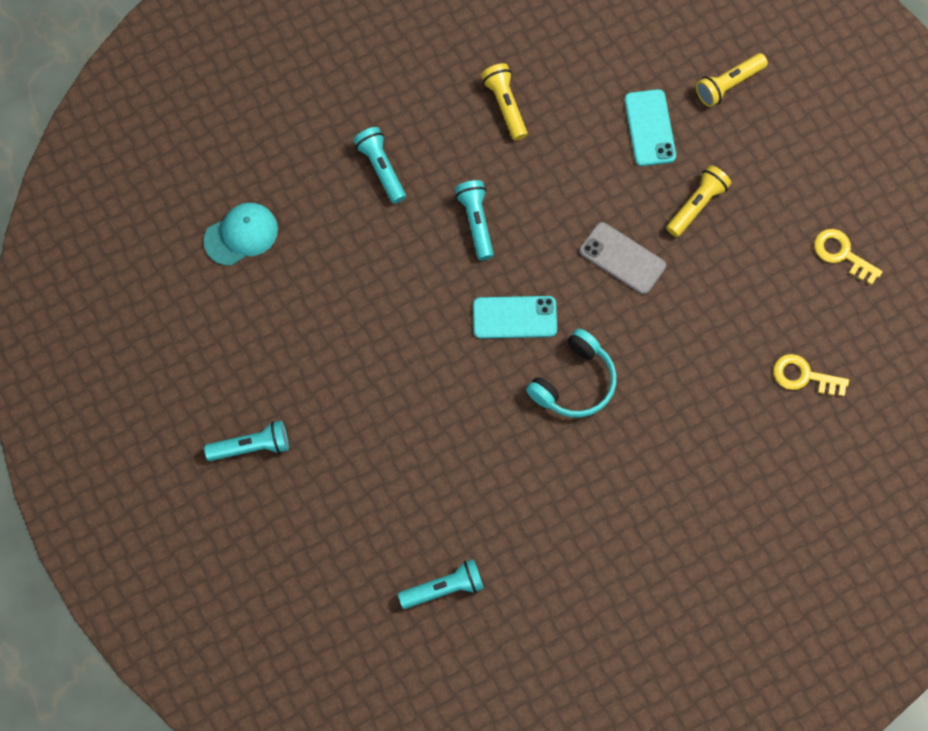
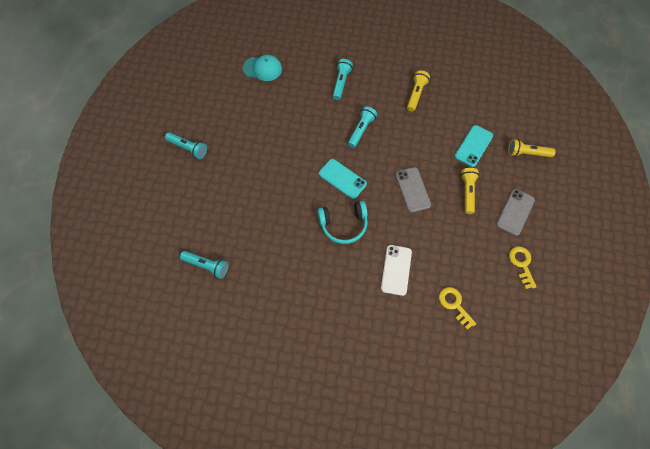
camera: 40 degrees right, 5 degrees down
(695, 389) = (396, 270): none -> white phone
(697, 205) = (467, 192): yellow flashlight -> yellow flashlight turned 75 degrees counterclockwise
(778, 186) = (515, 212): none -> grey phone

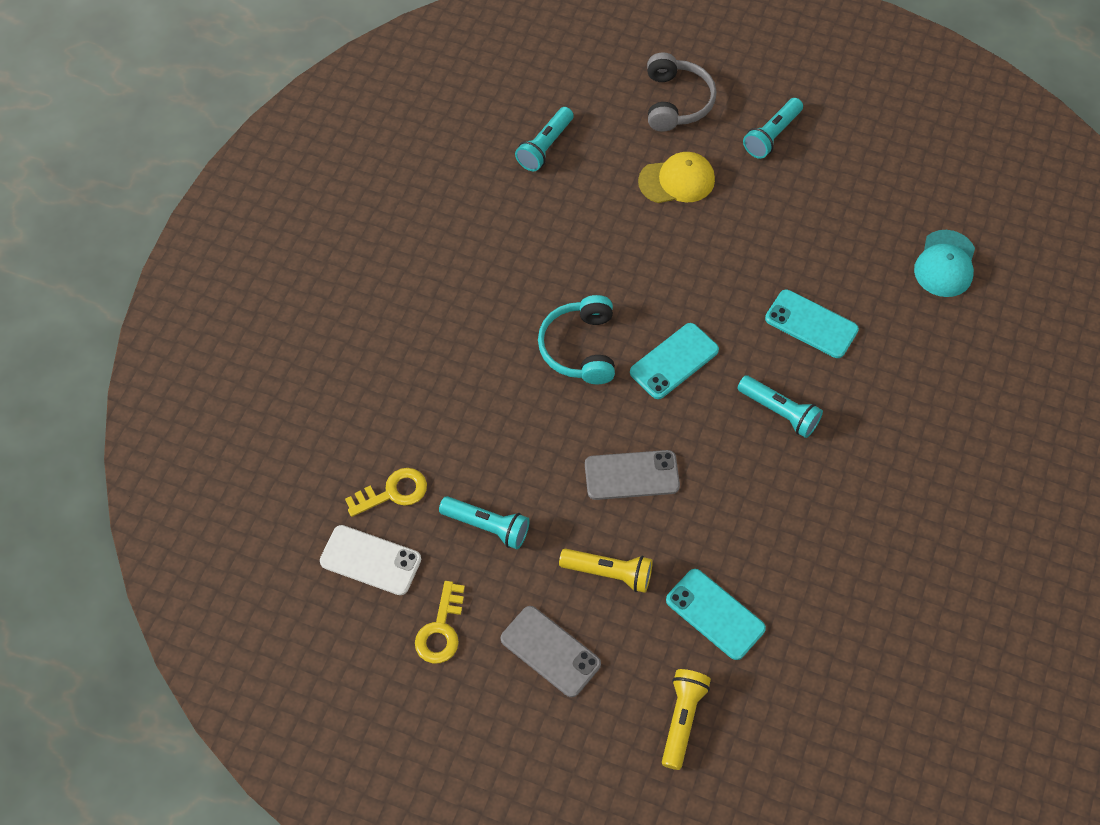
camera: 100 degrees right, 5 degrees down
(167, 199) = (676, 102): none -> grey headphones
(224, 191) = (677, 181): none -> yellow cap
(308, 121) = (811, 324): none -> turquoise phone
(341, 83) = (900, 396): turquoise flashlight -> turquoise flashlight (487, 526)
(396, 270) = (477, 414): white phone -> white phone (370, 560)
(416, 94) = (859, 532): yellow flashlight -> none
(521, 264) = (441, 630): yellow key -> yellow key turned 105 degrees clockwise

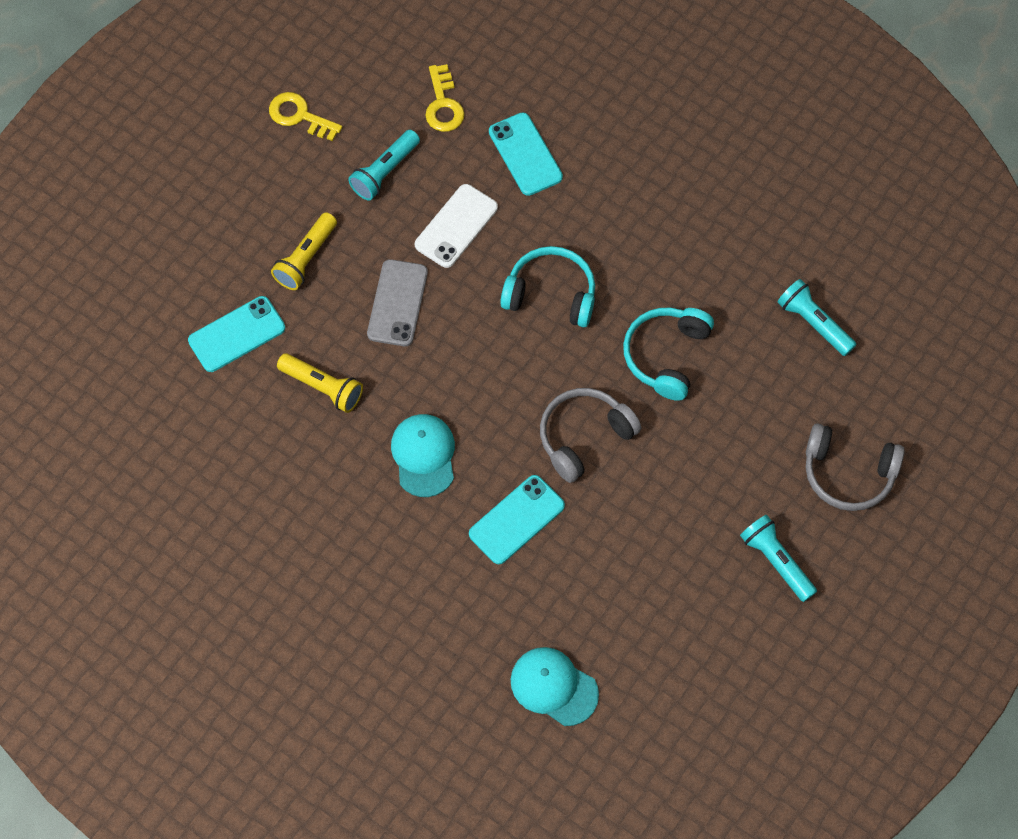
camera: 105 degrees right, 5 degrees up
(370, 560) = (382, 75): white phone -> white phone (456, 226)
(550, 651) = (250, 194): grey phone -> none
(612, 246) = (666, 355): none -> turquoise headphones
(674, 361) = (510, 375): turquoise phone -> turquoise phone (525, 154)
(677, 181) = (736, 442): yellow cap -> none
(682, 719) = (152, 280): yellow flashlight -> yellow flashlight (323, 387)
(713, 291) = (584, 437): none -> grey headphones
(779, 412) = (424, 455): turquoise flashlight -> turquoise cap

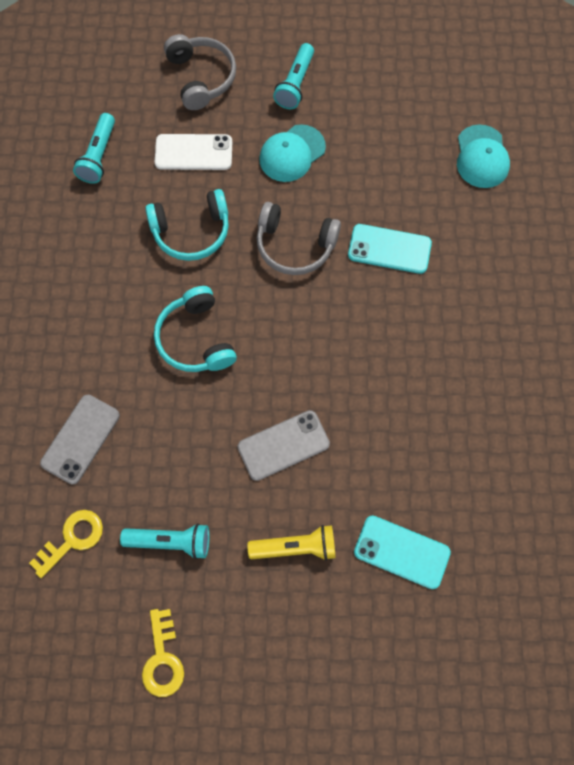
camera: 125 degrees left, 5 degrees up
(323, 387) = (394, 450): yellow flashlight -> none
(424, 455) = (391, 340): turquoise cap -> turquoise cap (292, 153)
(456, 226) = (184, 447): white phone -> white phone (193, 152)
(525, 154) = (81, 439): turquoise phone -> grey phone

